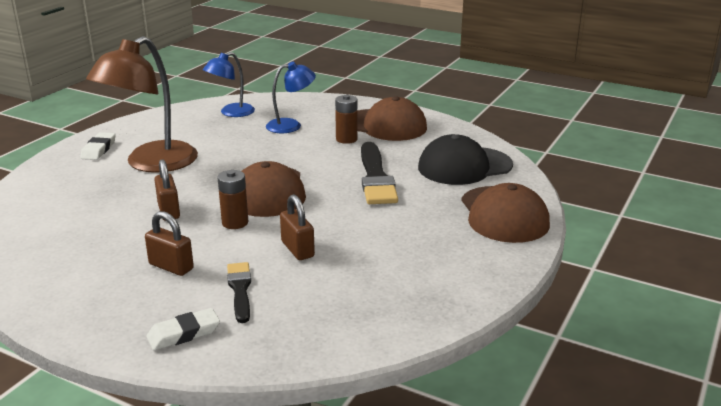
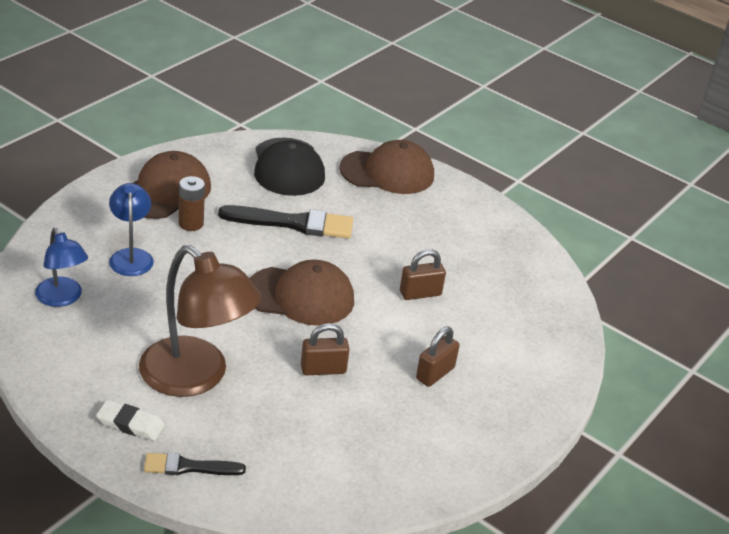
camera: 85 degrees left, 10 degrees up
(184, 333) = (539, 372): white eraser -> none
(235, 222) = (361, 325): brown battery -> none
(240, 290) = (480, 335): black brush -> black brush (189, 467)

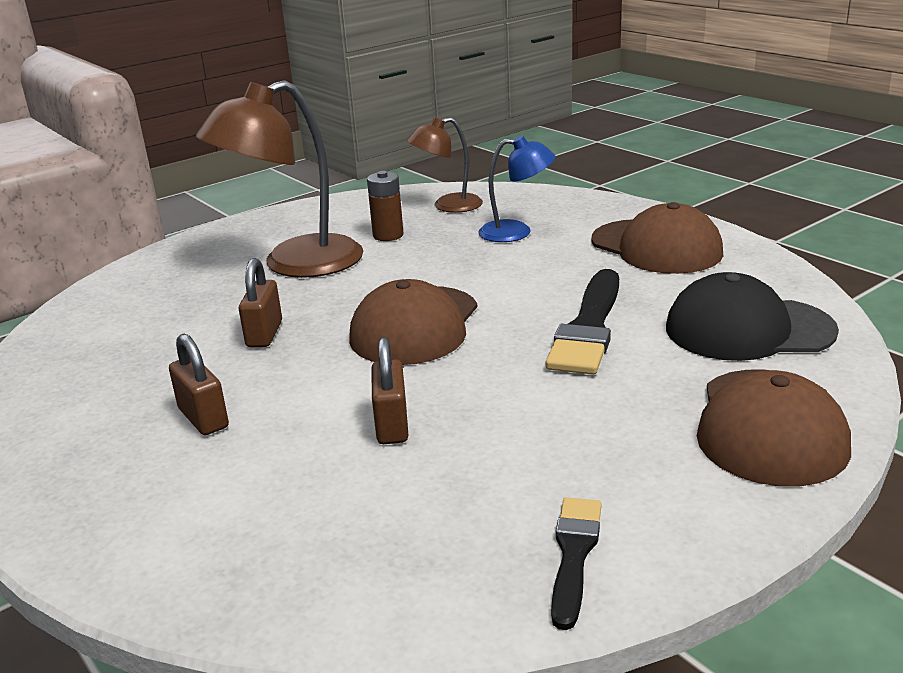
camera: 110 degrees right, 10 degrees down
(62, 298) = (448, 206): blue lamp -> brown lamp
(130, 424) = (248, 237): white eraser -> none
(189, 467) = (171, 261): black brush -> black brush (574, 554)
(191, 223) = (583, 261): brown battery -> brown battery (388, 235)

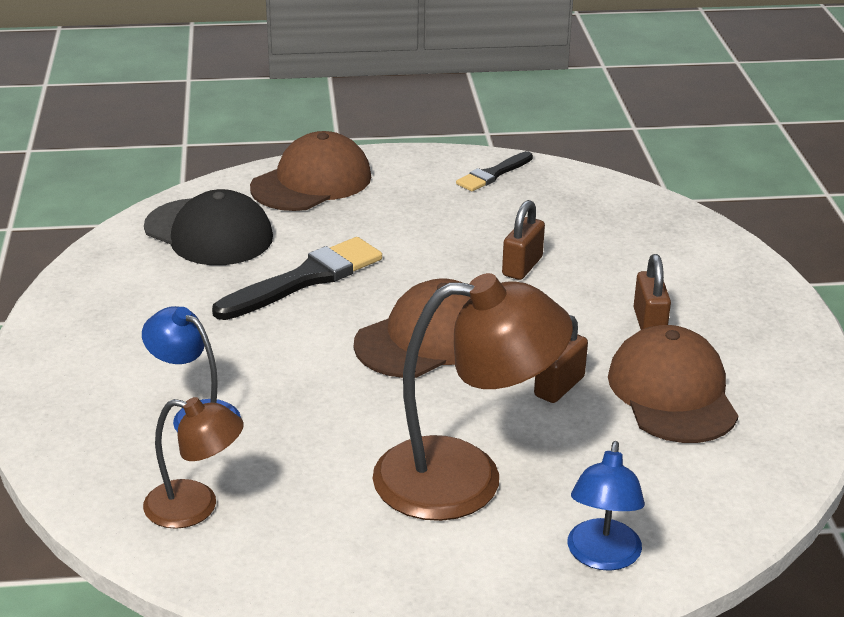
camera: 150 degrees left, 5 degrees up
(173, 262) = (602, 557): none -> blue lamp
(388, 235) = (324, 481): brown battery -> none
(656, 247) = (119, 331): brown cap -> brown cap (672, 393)

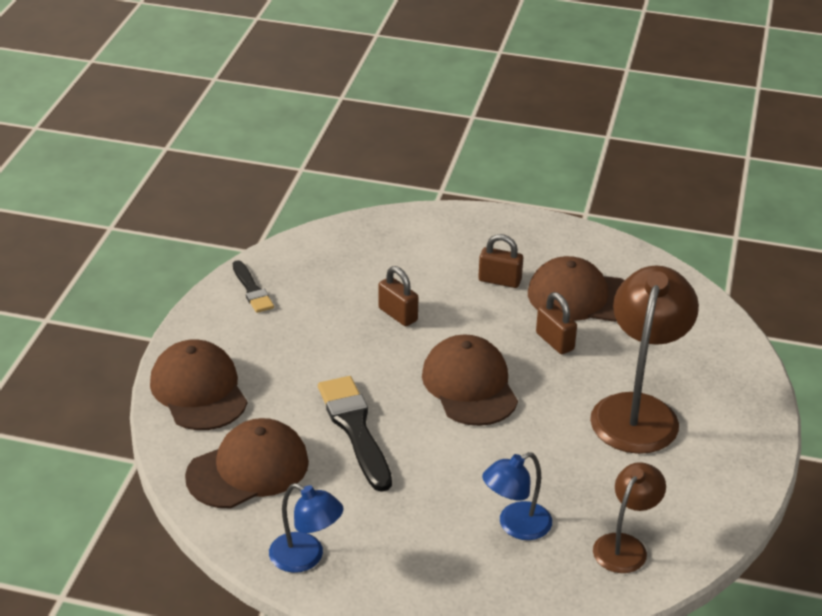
camera: 70 degrees left, 5 degrees up
(209, 233) = (248, 469): black cap -> brown cap
(602, 557) = (730, 375): blue lamp -> blue lamp (306, 558)

